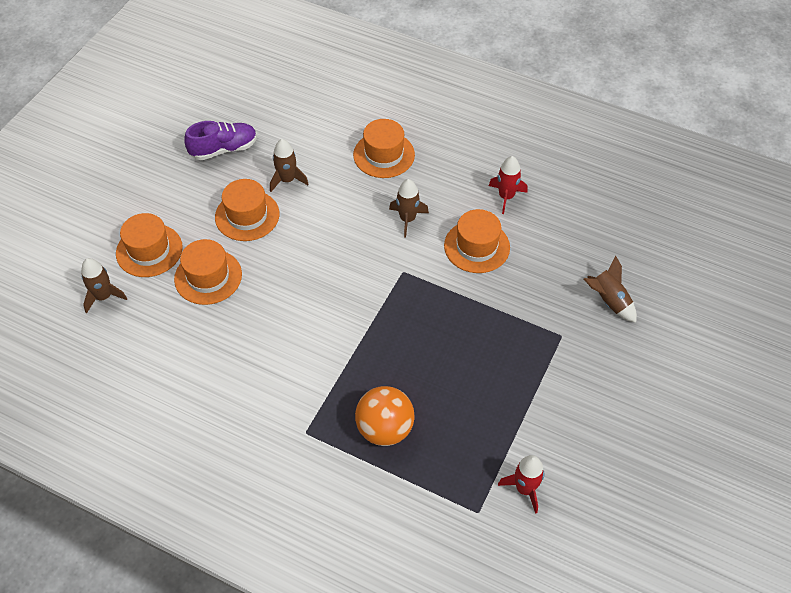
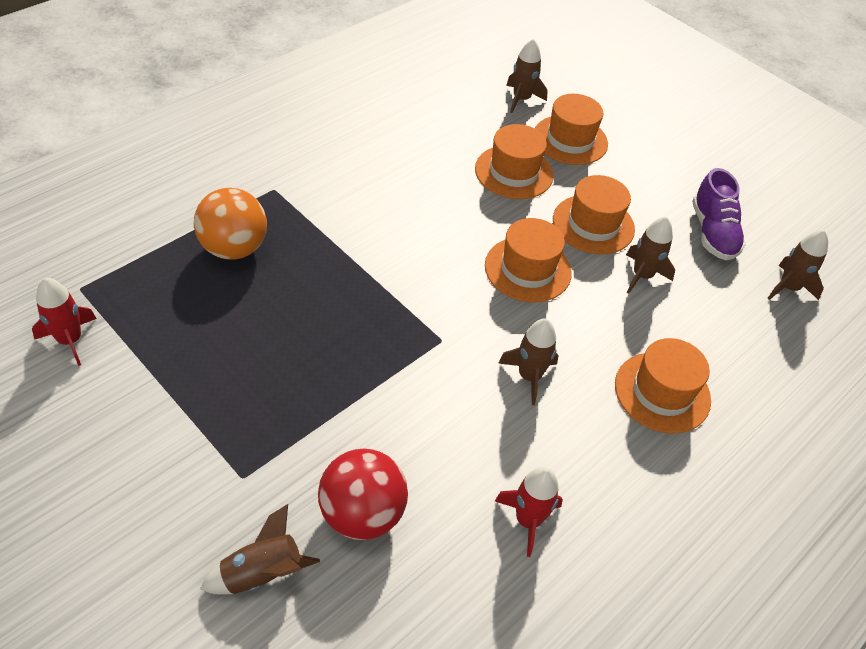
camera: 105 degrees right, 5 degrees down
(260, 106) = (788, 287): none -> brown rocket
(477, 246) = (446, 439): orange hat -> orange hat (527, 269)
(548, 270) = (362, 514): none -> red ball

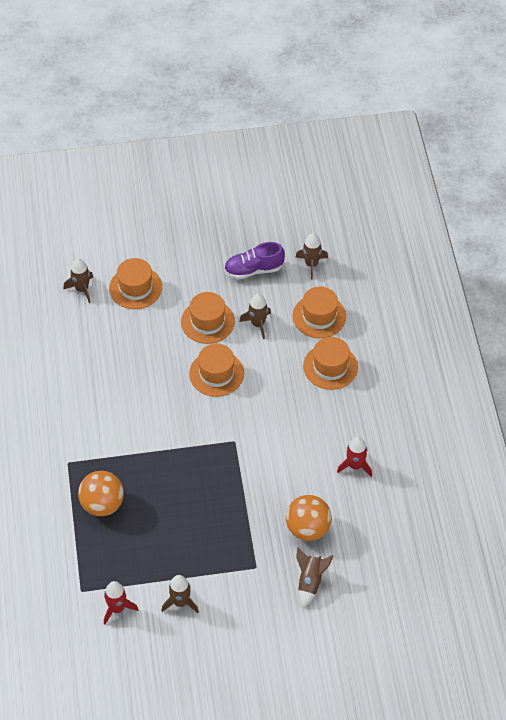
camera: 50 degrees left, 5 degrees up
(362, 514) = (308, 528): red ball -> orange ball
(514, 172) = (141, 334): orange hat -> orange hat (319, 316)
(529, 376) = (282, 416): brown rocket -> brown rocket (180, 602)
(713, 233) = (253, 270): purple shoe -> purple shoe turned 135 degrees clockwise

